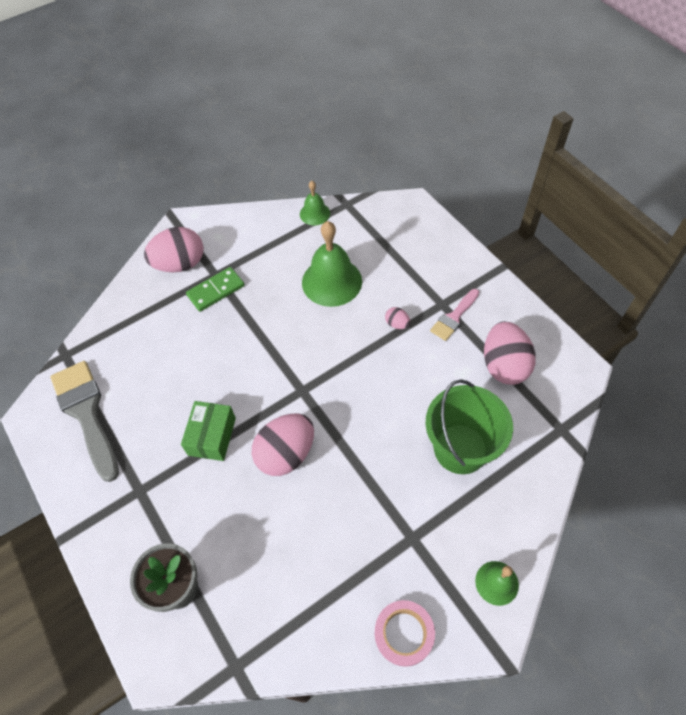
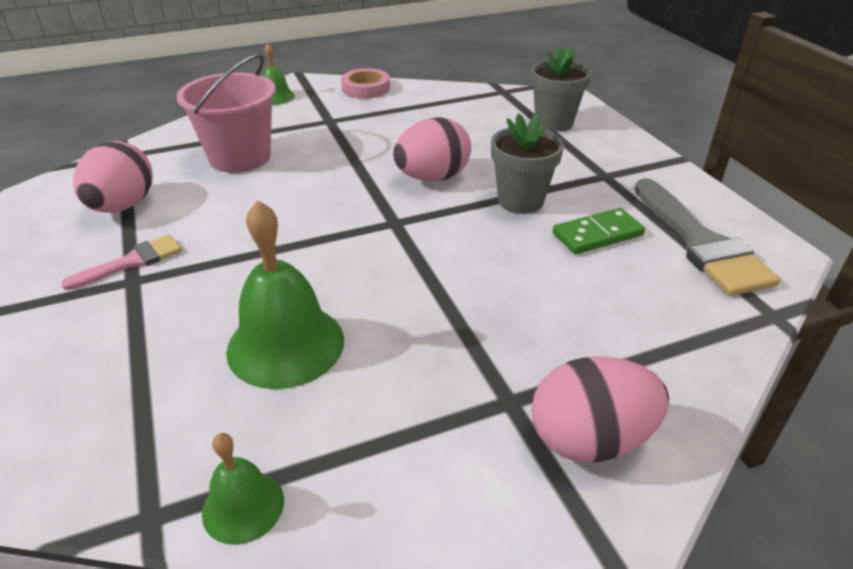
camera: 170 degrees left, 20 degrees down
(212, 436) = (520, 201): green box -> grey flower pot
(216, 290) = (509, 369): green domino -> green domino (597, 234)
(397, 324) = (221, 268): pink egg -> none
(460, 449) = (240, 157): green bucket -> pink bucket

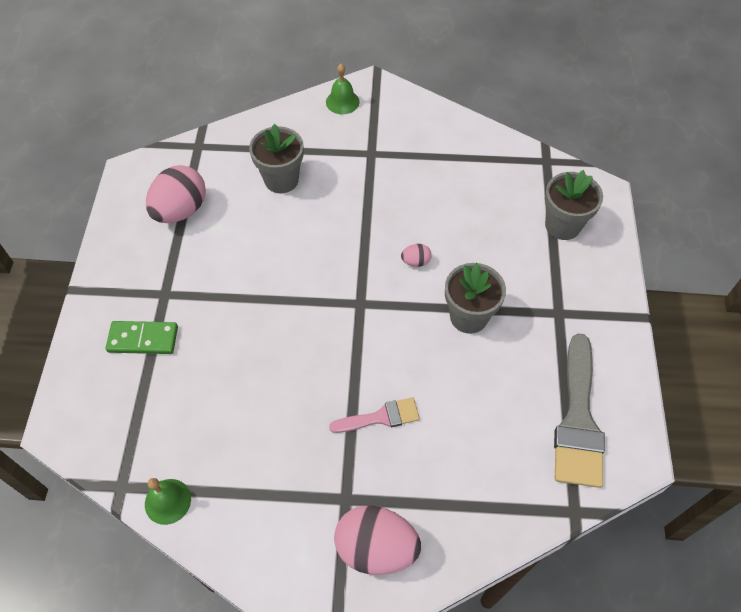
camera: 25 degrees right, 20 degrees up
(132, 262) = (170, 275): pink brush -> pink brush (380, 417)
(240, 157) = (281, 180): pink bucket -> grey flower pot
(286, 344) = (235, 393): green bell -> none
(366, 88) = (424, 114): pink tape -> none
(432, 178) = (416, 261): pink egg -> pink egg, size x0.44
(597, 234) = (503, 378): green domino -> green domino (143, 339)

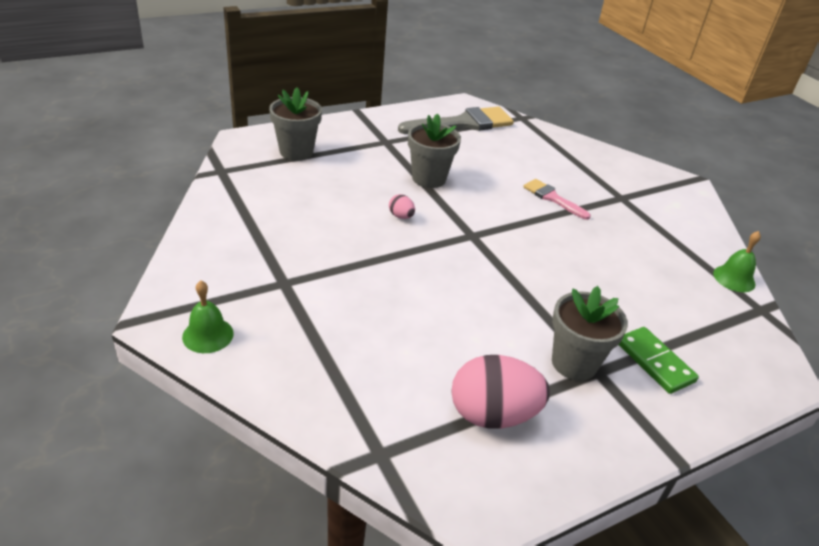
camera: 125 degrees left, 20 degrees down
(281, 180) = (376, 341): grey flower pot -> grey flower pot (574, 363)
(376, 548) = (632, 178): pink egg -> none

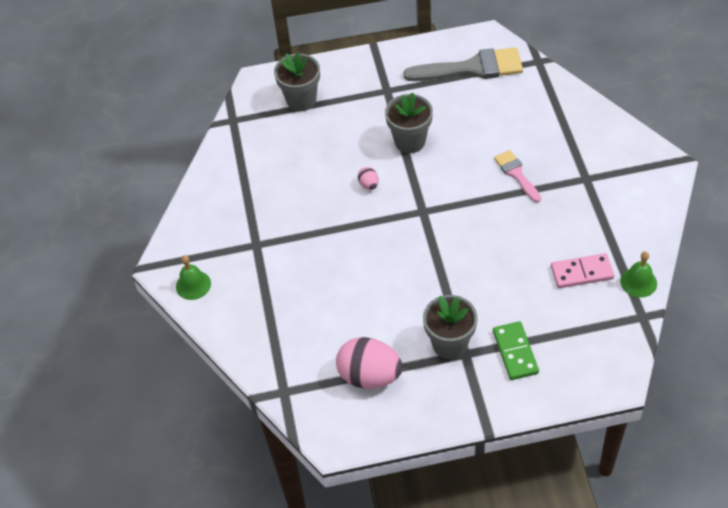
camera: 25 degrees right, 15 degrees up
(672, 275) = (582, 273): none -> pink domino

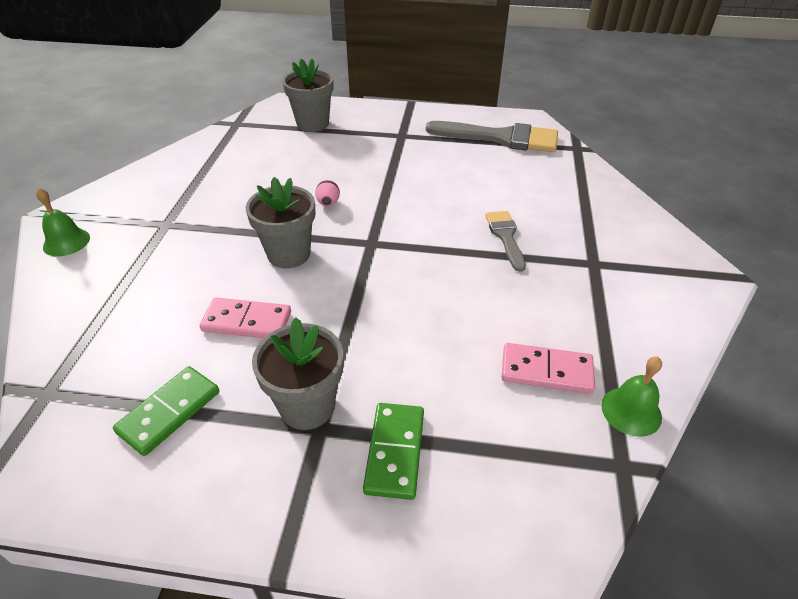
camera: 15 degrees right, 10 degrees down
(369, 376) = (169, 412): pink egg -> green domino
(375, 302) = (247, 322): none -> pink domino
(410, 141) = (399, 178): grey flower pot -> grey flower pot (289, 254)
(516, 174) = (505, 237): pink brush -> grey brush

